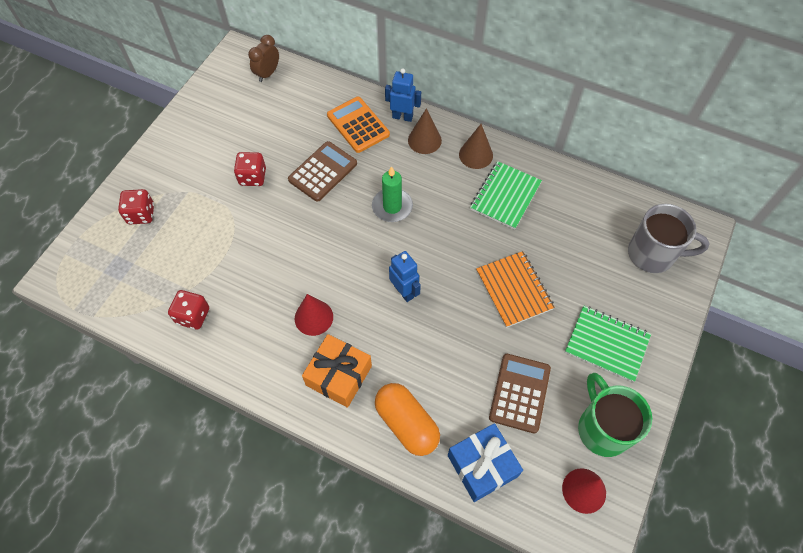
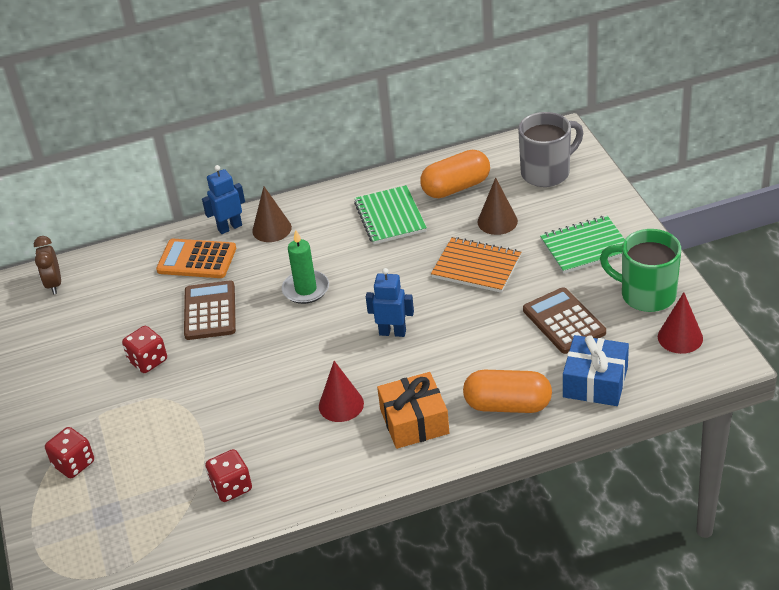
camera: 40 degrees left, 20 degrees down
(476, 155) = (329, 208): brown cone -> brown cone (497, 221)
(575, 210) = (456, 187): none -> orange capsule

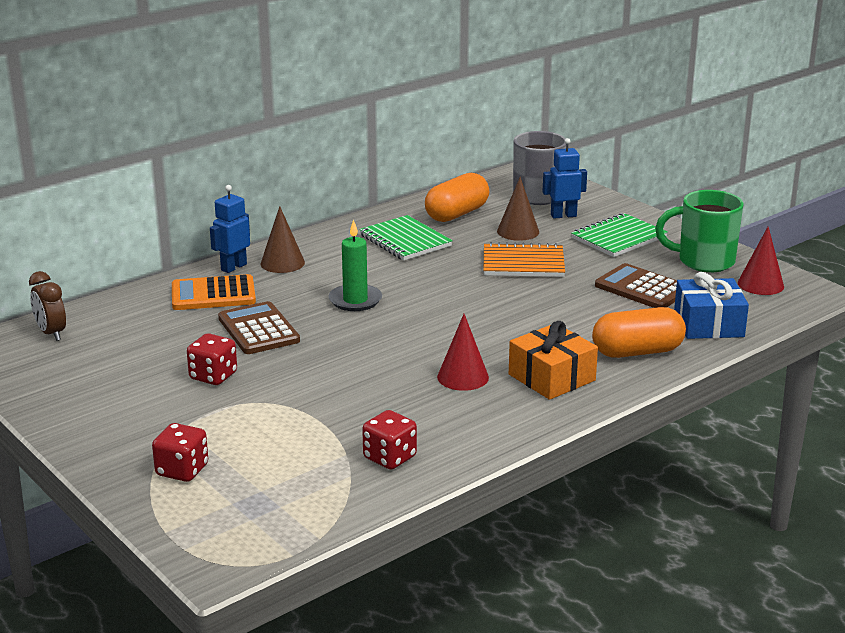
camera: 25 degrees left, 15 degrees down
(392, 332) = (475, 318): blue robot -> blue robot (563, 215)

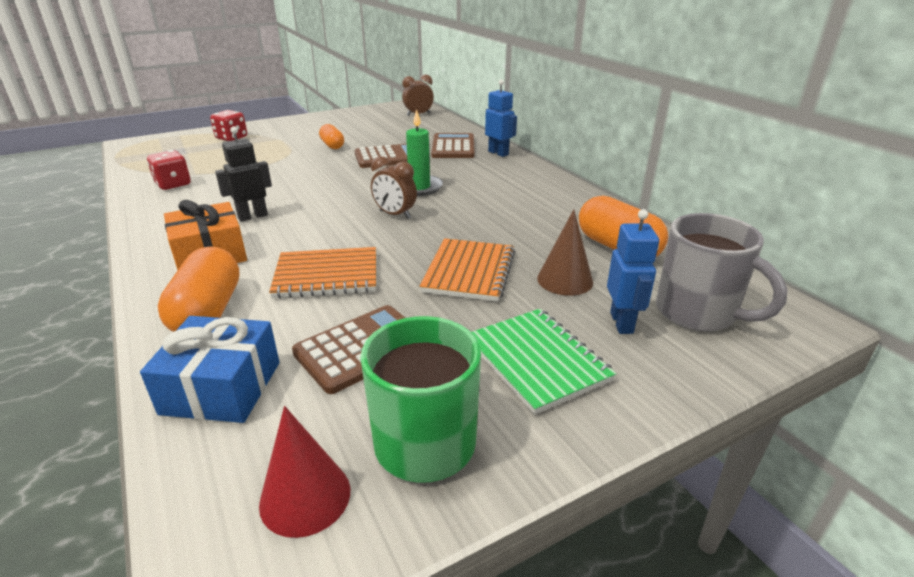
camera: 100 degrees right, 5 degrees up
(213, 294) = (453, 147): orange calculator -> brown calculator
(213, 376) = (332, 145): red dice -> orange capsule
(282, 263) = (502, 167): brown cone -> none
(405, 241) = (542, 215): green notebook -> none
(429, 304) = (395, 215): none -> brown clock
(463, 377) = (252, 216): red cone -> black robot
(559, 316) = (326, 275): none -> orange notebook

